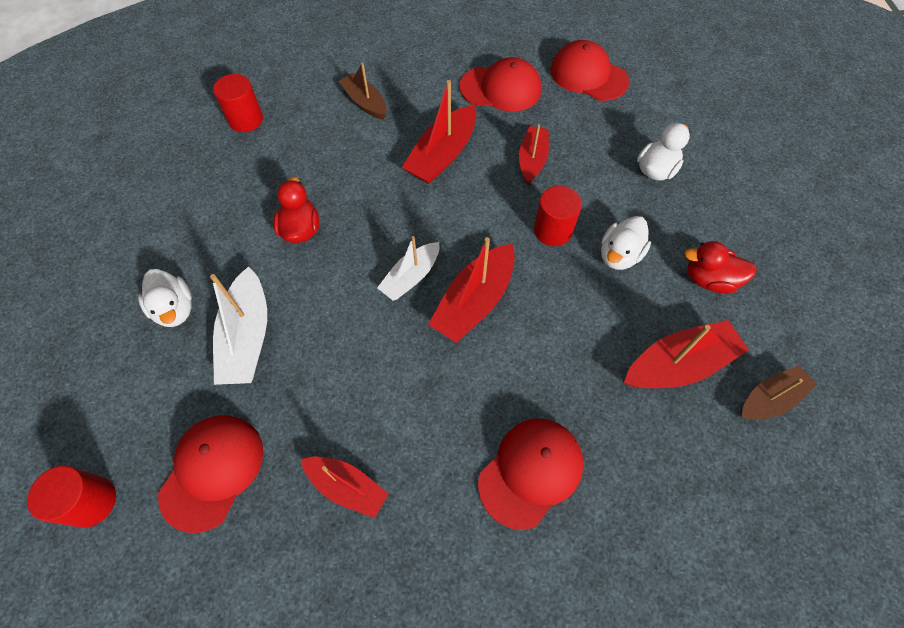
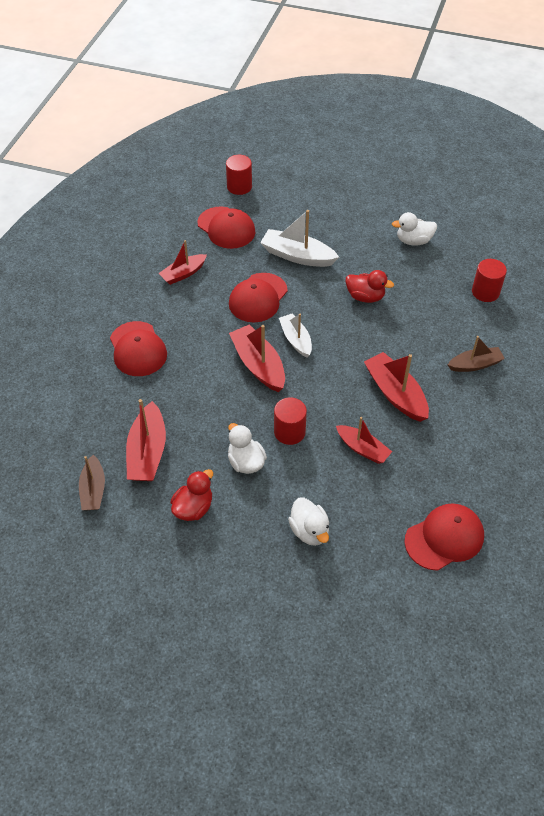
camera: 115 degrees right, 10 degrees down
(175, 309) = (335, 230): white duck -> white duck (413, 241)
(501, 88) = (454, 461): red cap -> red cap (258, 298)

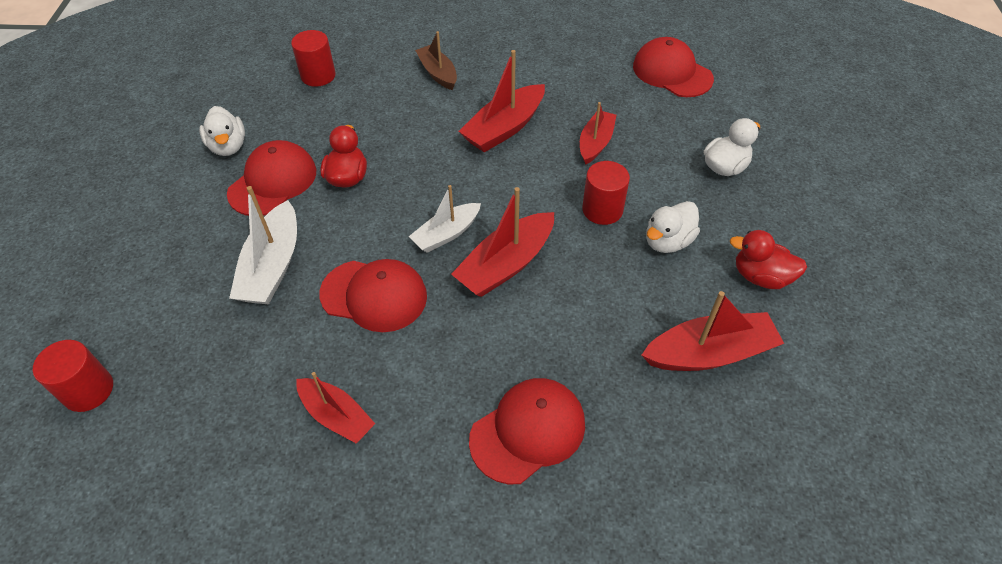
camera: 105 degrees left, 0 degrees up
(93, 490) = (804, 400): brown boat -> none
(226, 228) = (209, 381): red cap -> red cap (273, 182)

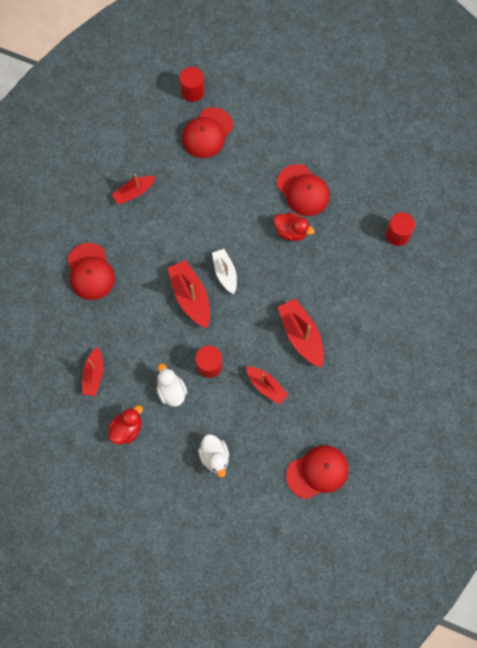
camera: 110 degrees right, 20 degrees up
(228, 146) = (344, 171): white duck -> none
(272, 266) = (237, 180): white boat -> none
(374, 295) = (197, 225): red cap -> red cap (207, 133)
(438, 73) = (373, 311): brown boat -> none
(709, 353) = (94, 375): red boat -> red boat, size x0.66

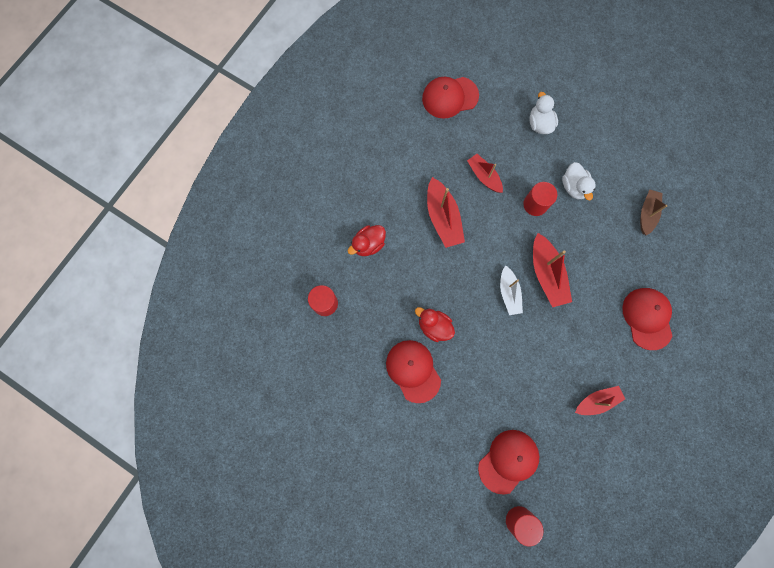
camera: 170 degrees left, 5 degrees up
(94, 375) = (646, 214): red boat -> brown boat
(127, 429) = (617, 160): red duck -> red duck (368, 244)

